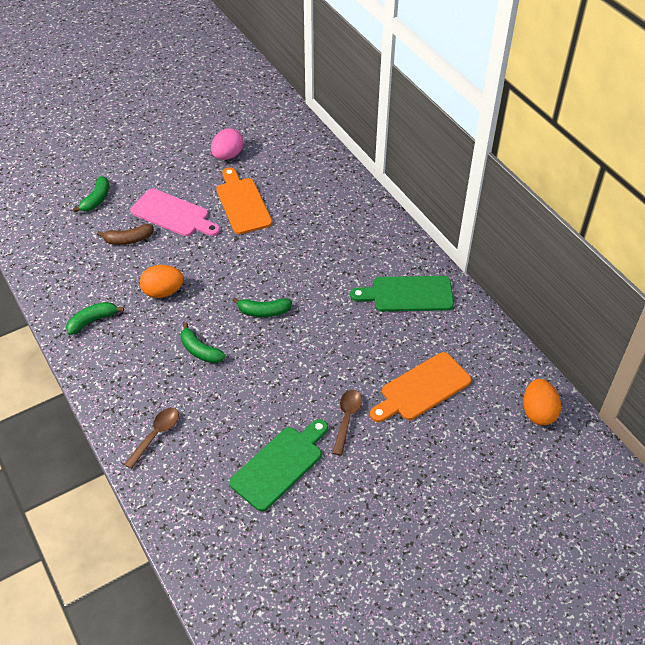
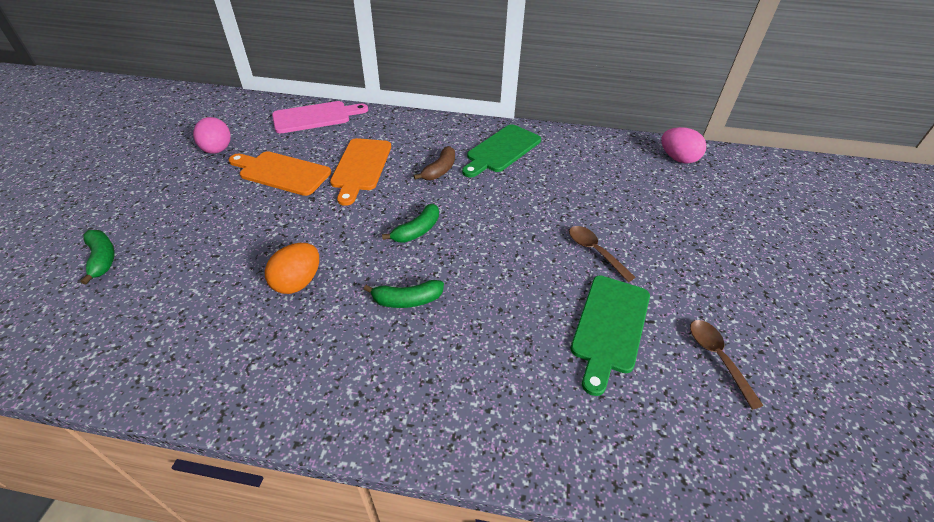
camera: 50 degrees left, 5 degrees down
(92, 321) = (249, 366): green banana -> none
(128, 240) = (194, 267): brown banana -> brown banana (440, 170)
(156, 435) = (476, 408): brown spoon -> brown spoon (717, 358)
(173, 214) = (219, 218): pink cutting board -> pink cutting board (315, 117)
(280, 465) = (610, 327): green cutting board -> green cutting board turned 150 degrees counterclockwise
(422, 388) = (603, 195): orange cutting board -> orange cutting board (361, 167)
(538, 412) = (678, 159): orange egg -> pink egg

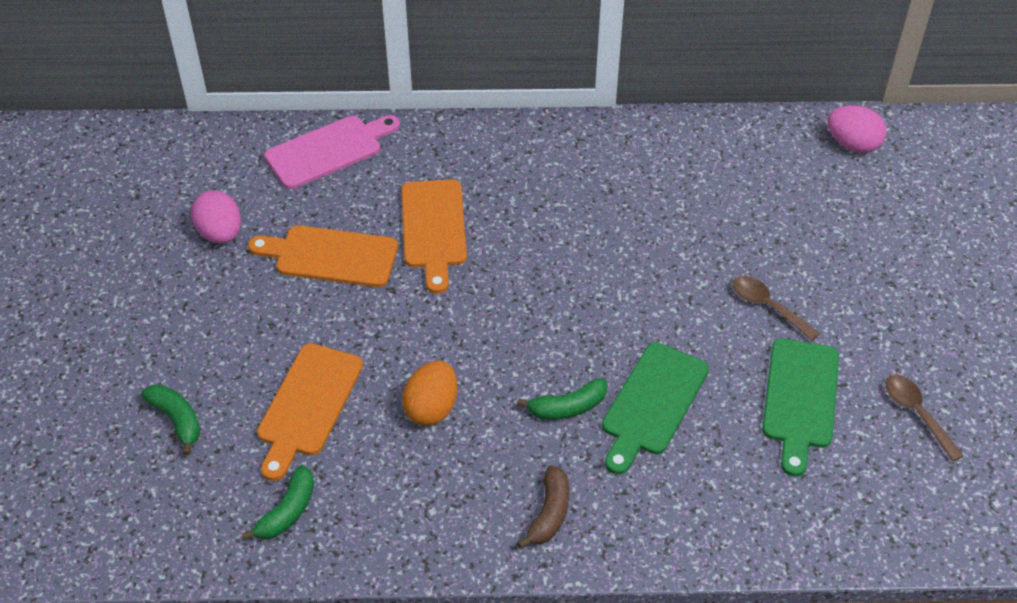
camera: 10 degrees left, 5 degrees up
(205, 264) = (308, 405): none -> orange cutting board
(417, 231) = (545, 314): green banana -> green banana (287, 512)
(440, 170) = (542, 216): brown banana -> brown banana (549, 513)
(502, 150) = (615, 168): green cutting board -> green cutting board (652, 403)

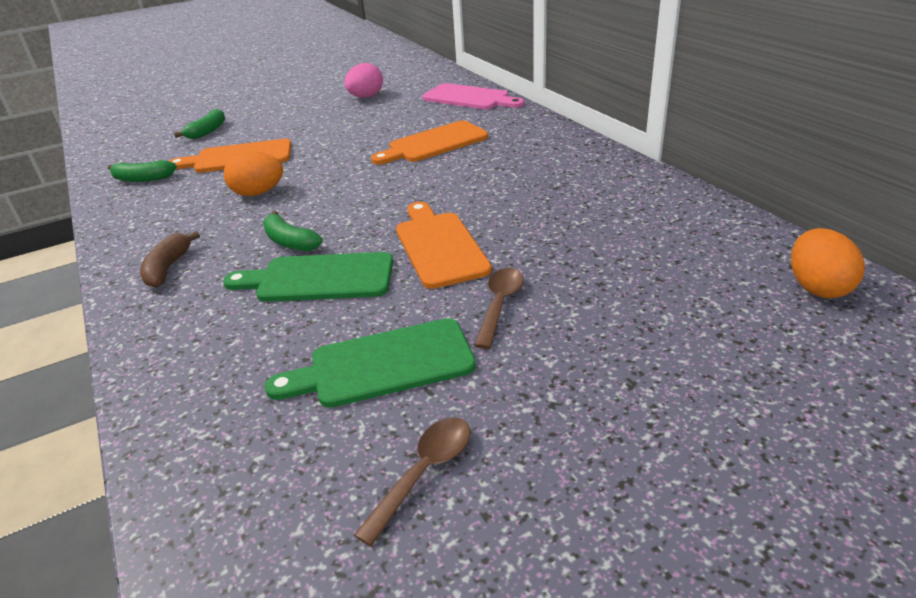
camera: 65 degrees right, 15 degrees down
(331, 256) = (375, 125): orange cutting board -> orange cutting board (439, 246)
(549, 513) = (168, 268): brown banana -> brown banana turned 105 degrees clockwise
(852, 144) = (817, 287): pink egg -> orange egg

